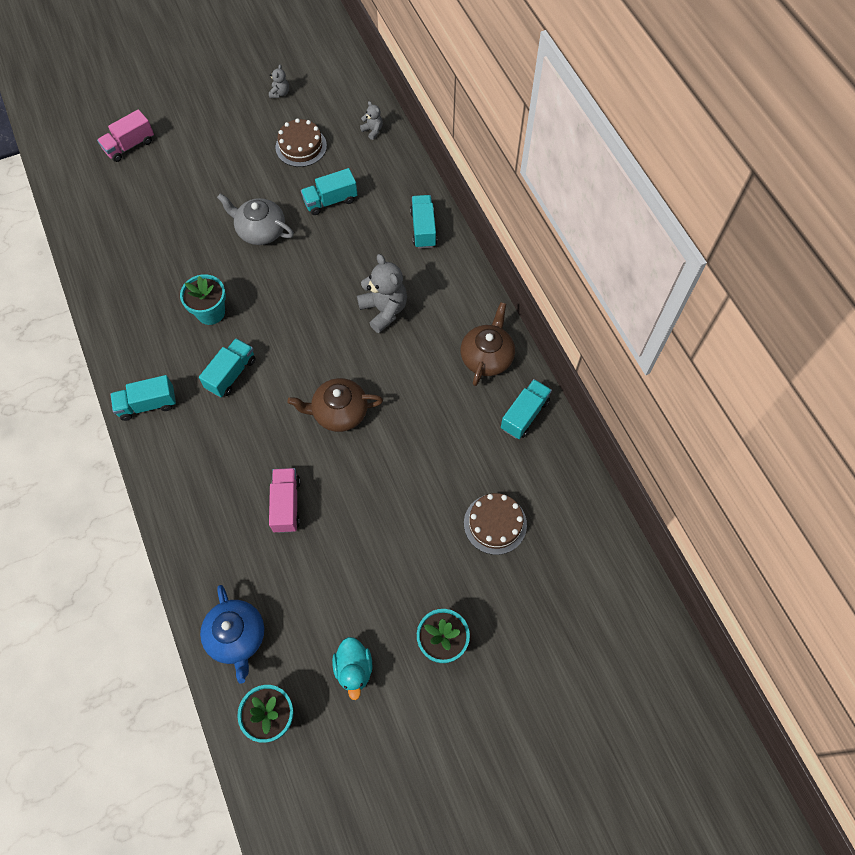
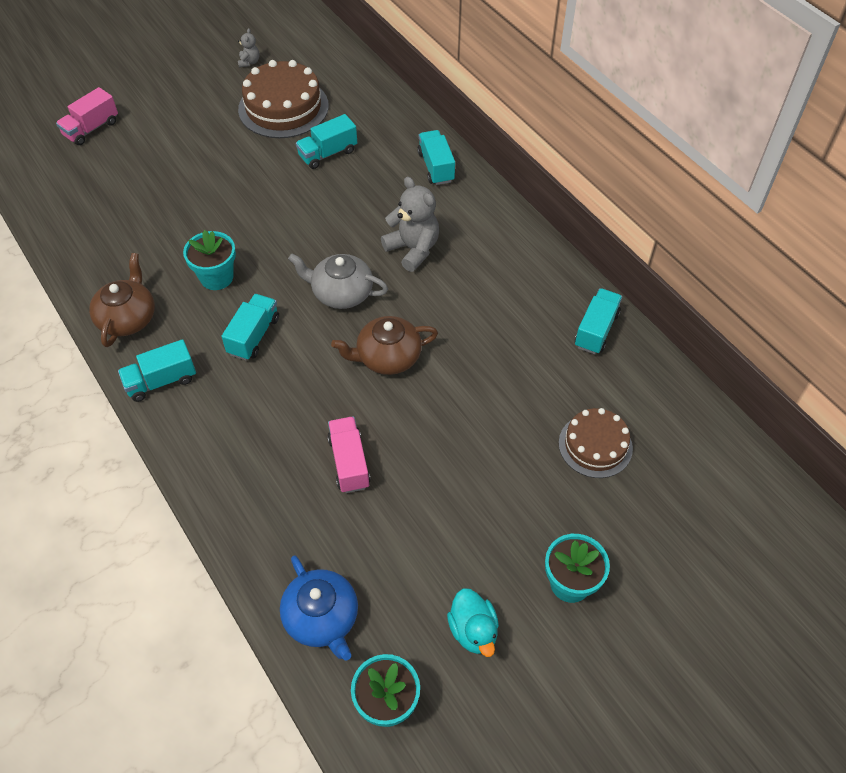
camera: 10 degrees left, 10 degrees down
(260, 230) = (256, 191): grey teapot -> grey teapot (341, 293)
(301, 146) = (283, 107): brown cake -> brown cake, size x1.60
(373, 130) = (358, 84): grey teddy bear -> none
(487, 356) = (538, 279): brown teapot -> brown teapot (128, 318)

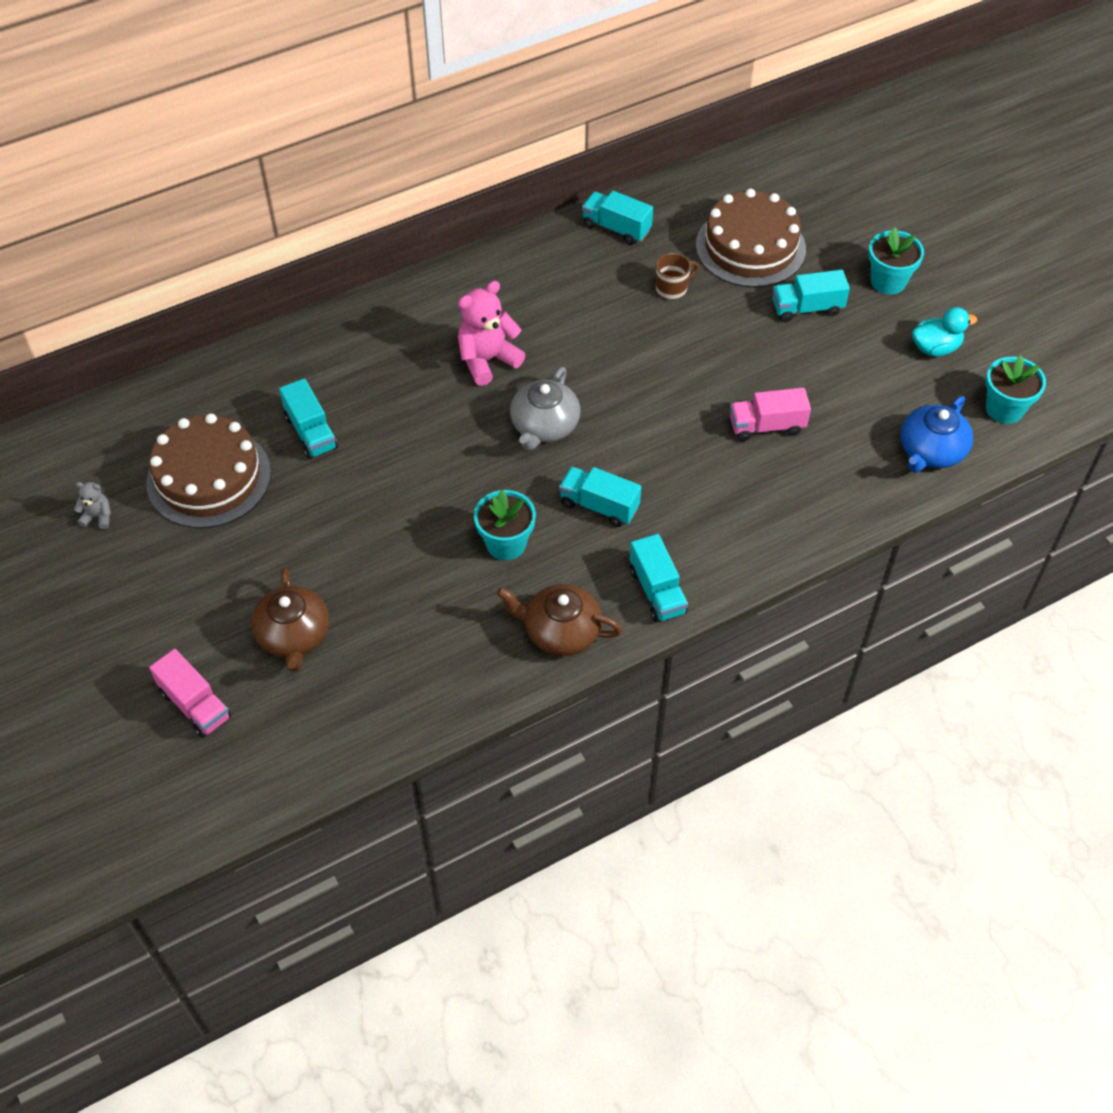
camera: 85 degrees left, 0 degrees up
(322, 618) = (931, 451): blue teapot -> blue teapot turned 150 degrees clockwise
(387, 357) = (638, 390): brown teapot -> brown teapot (294, 636)
(413, 249) = (487, 360): grey teddy bear -> pink teddy bear
(436, 167) = (358, 331): turquoise truck -> turquoise truck (807, 308)
(521, 379) = (672, 289): none -> brown mug
(595, 445) = (750, 247): brown cake -> brown cake, size x1.60

